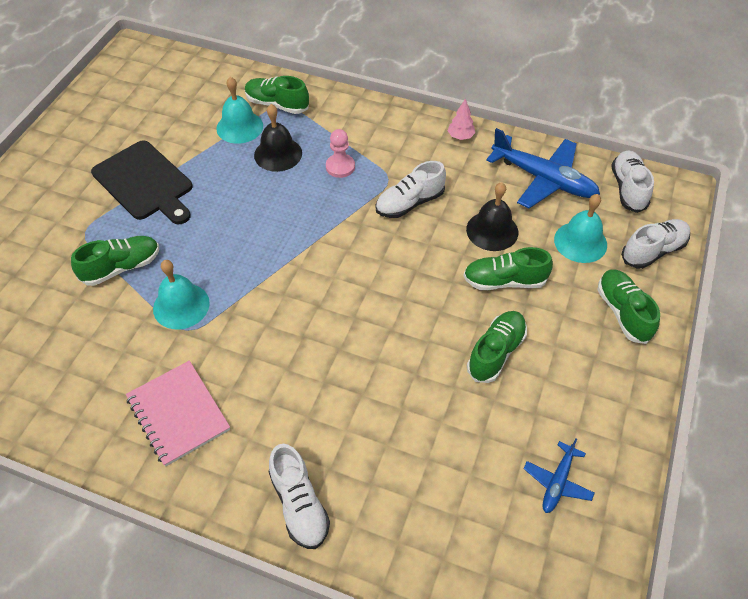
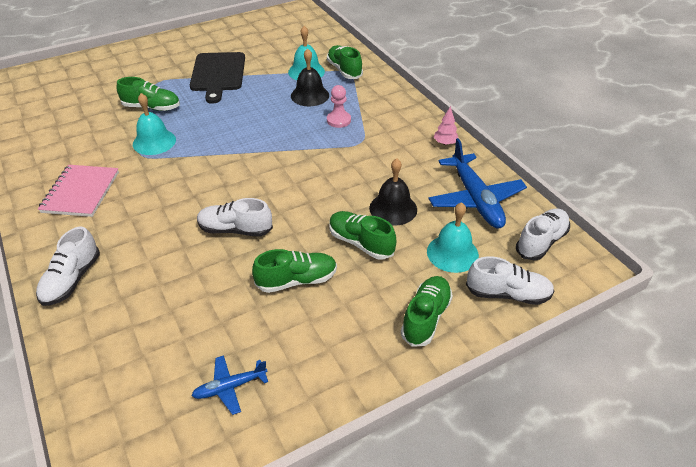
camera: 40 degrees right, 10 degrees down
(409, 203) = (356, 162): white shoe -> white shoe (235, 230)

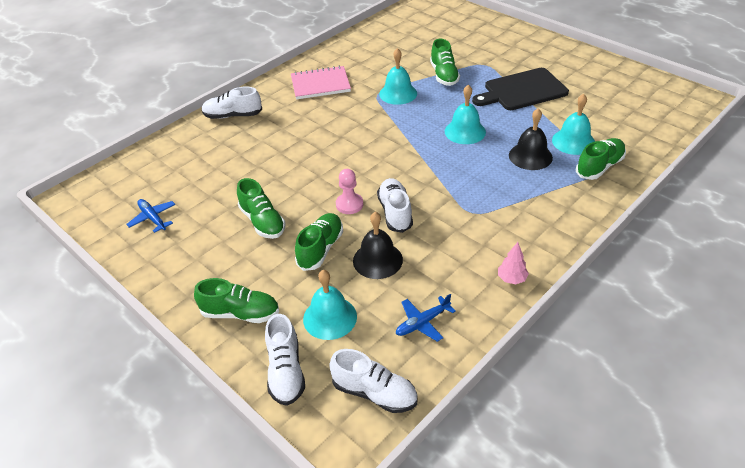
camera: 75 degrees right, 0 degrees up
(235, 230) = (309, 171): white shoe -> white shoe (395, 212)
(250, 118) = (465, 131): none -> turquoise bell
(338, 120) = (500, 187): pink pawn -> pink pawn (349, 204)
(475, 199) = (423, 322): blue plane -> blue plane, size x0.52

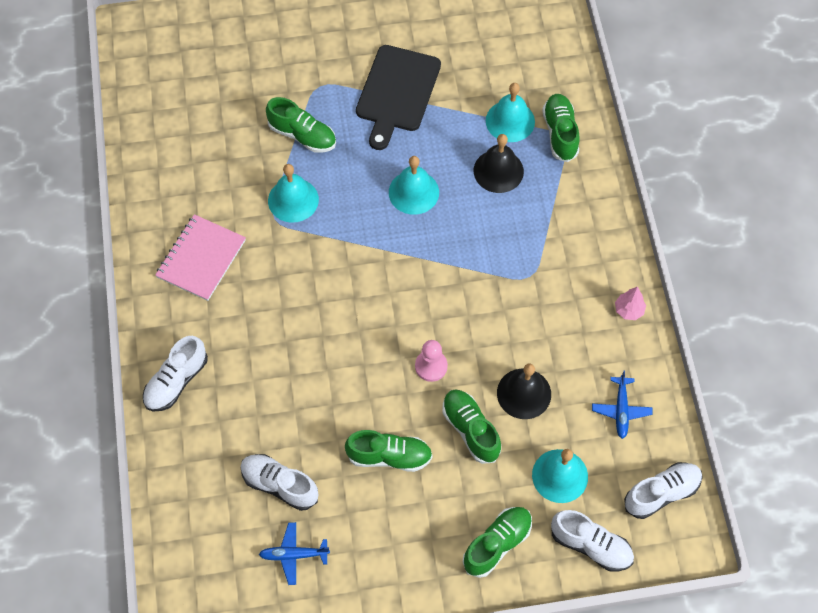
camera: 55 degrees left, 20 degrees up
(395, 212) = (475, 336): white shoe -> white shoe (279, 485)

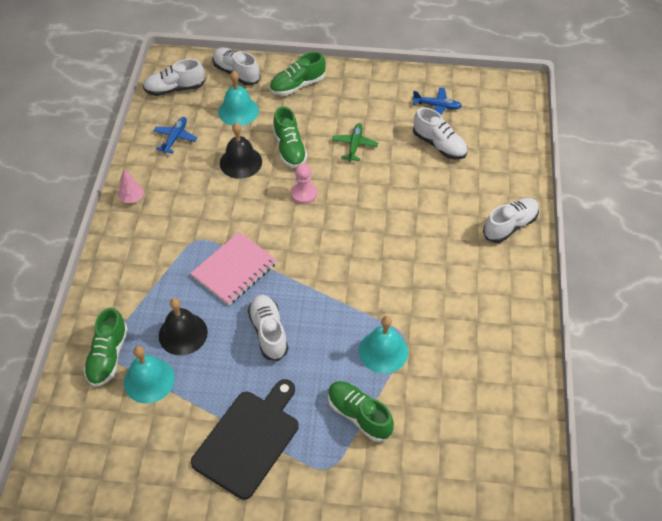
camera: 165 degrees left, 10 degrees down
(201, 259) = (478, 317): pink notebook -> pink notebook (234, 270)
(389, 456) = (354, 145): green shoe -> green plane
(413, 192) = (268, 332): turquoise bell -> white shoe

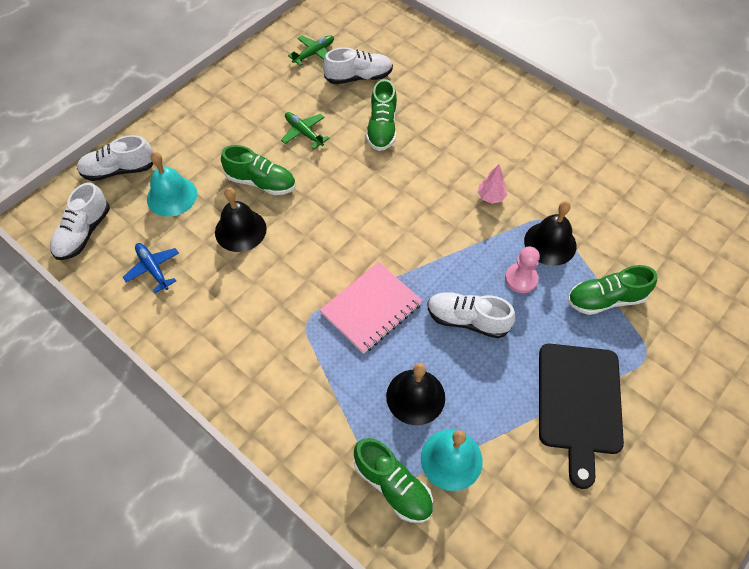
camera: 55 degrees left, 5 degrees up
(132, 198) = (198, 352): pink tree -> pink tree (490, 197)
(234, 270) = (371, 308): pink notebook -> pink notebook turned 60 degrees clockwise
(249, 440) = (579, 403): black cutting board -> black cutting board turned 150 degrees counterclockwise
(297, 85) = (187, 132): green shoe -> green shoe (382, 128)
(304, 193) = (326, 202): pink pawn -> pink pawn (521, 279)
(383, 351) = (550, 243): turquoise bell -> black bell
(437, 106) = (314, 53): blue plane -> green plane
(510, 226) = (484, 85): white shoe -> none

